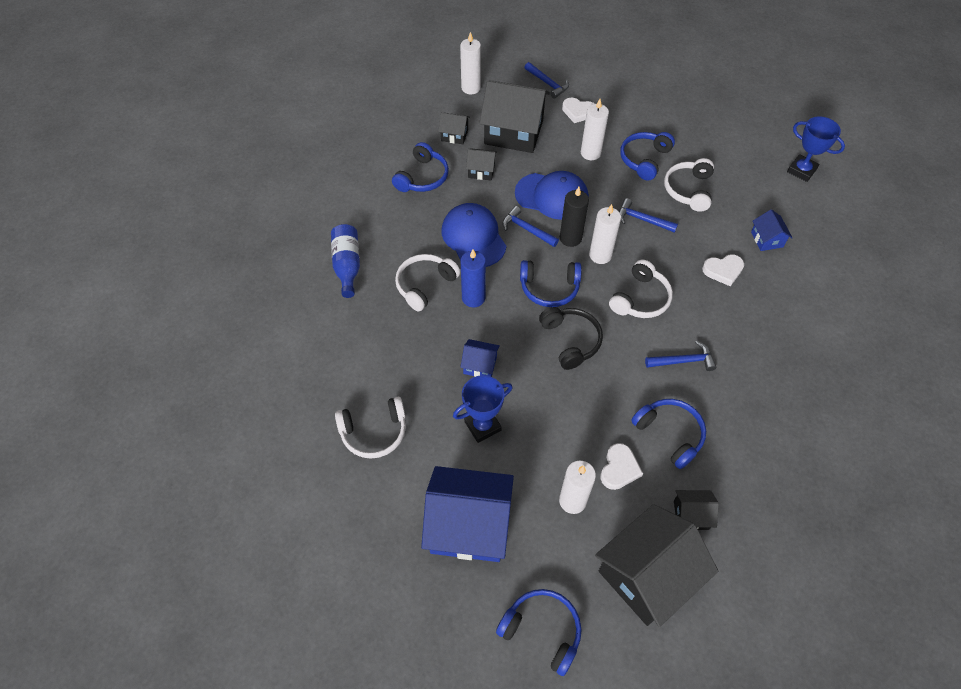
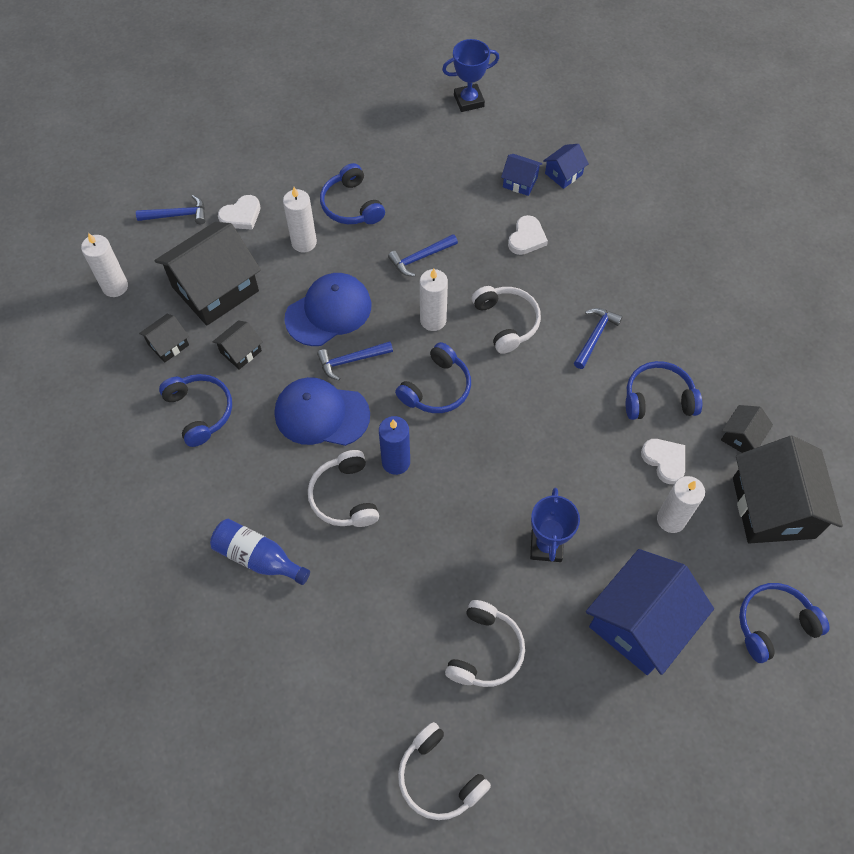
camera: 55 degrees left, 5 degrees up
(480, 365) = (478, 506): blue house -> blue house (563, 174)
(570, 238) = (393, 331): black candle -> none
(571, 340) = (508, 410): black headphones -> none
(688, 190) = (417, 198): white headphones -> white headphones (439, 777)

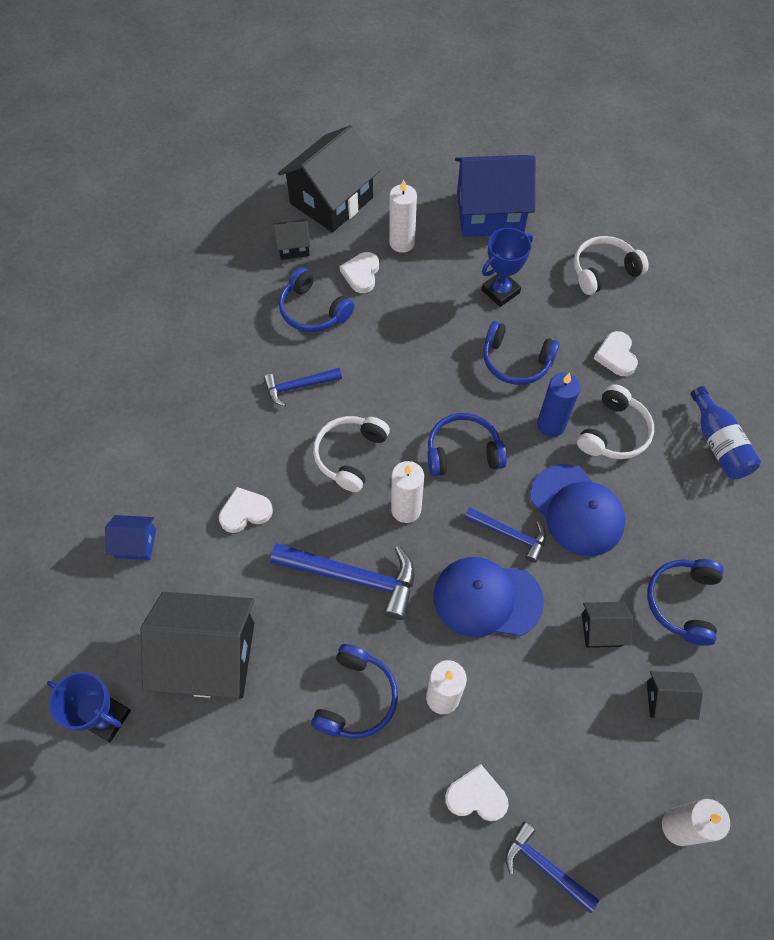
camera: 135 degrees left, 0 degrees up
(215, 289) = (574, 724): black house -> black house (209, 656)
(400, 568) = (616, 356): none -> white heart
(420, 258) = (354, 577): blue hammer -> blue hammer, size x1.70
(439, 777) = (695, 237): white headphones -> none
(520, 182) = (181, 572): blue house -> none
(773, 624) = (413, 156): blue headphones -> blue headphones (516, 361)

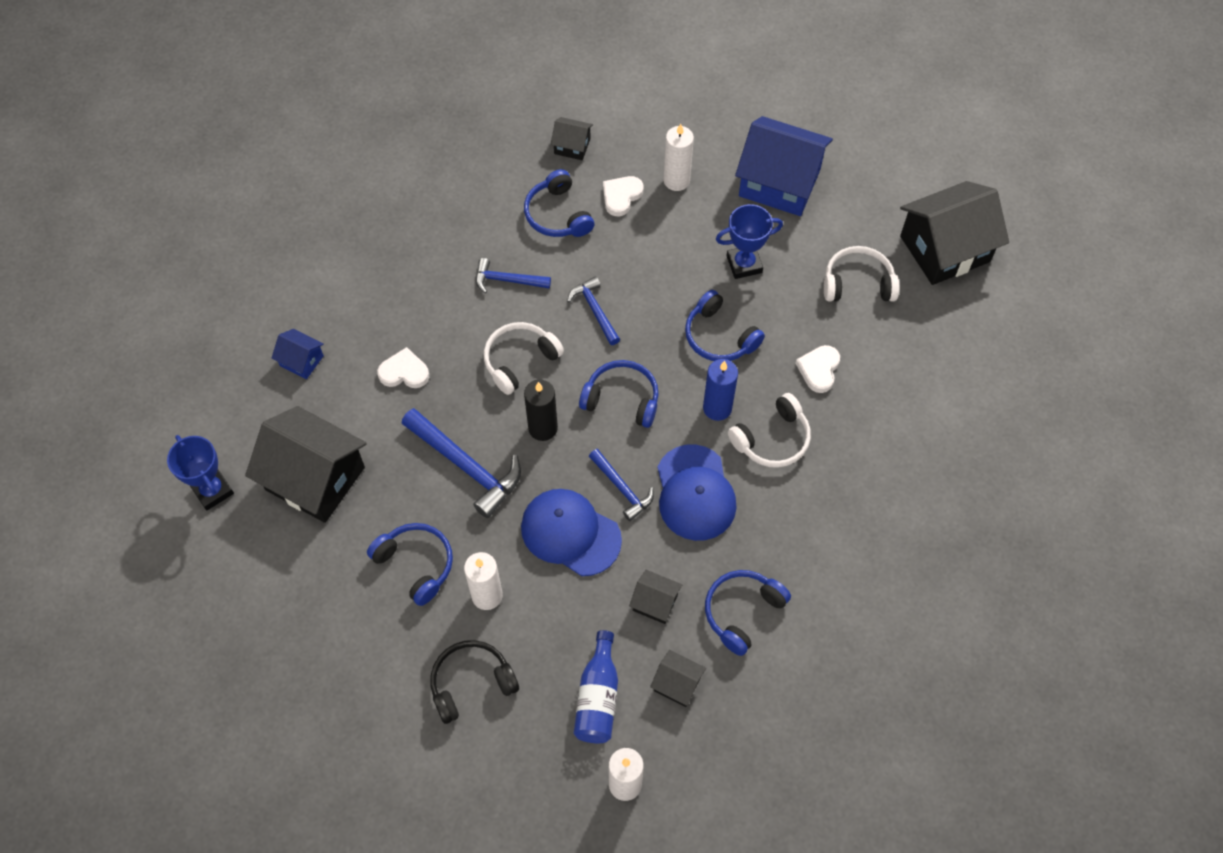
camera: 25 degrees right, 0 degrees up
(331, 200) = (632, 113): black house -> black house (944, 249)
(356, 698) = (416, 564): blue headphones -> blue headphones turned 90 degrees counterclockwise
(406, 509) = (543, 428): white candle -> black candle
(476, 796) = (471, 683): white heart -> black headphones
(544, 866) = (496, 760): blue hammer -> blue hammer (595, 310)
(718, 444) = (866, 490): blue bottle -> blue bottle (598, 697)

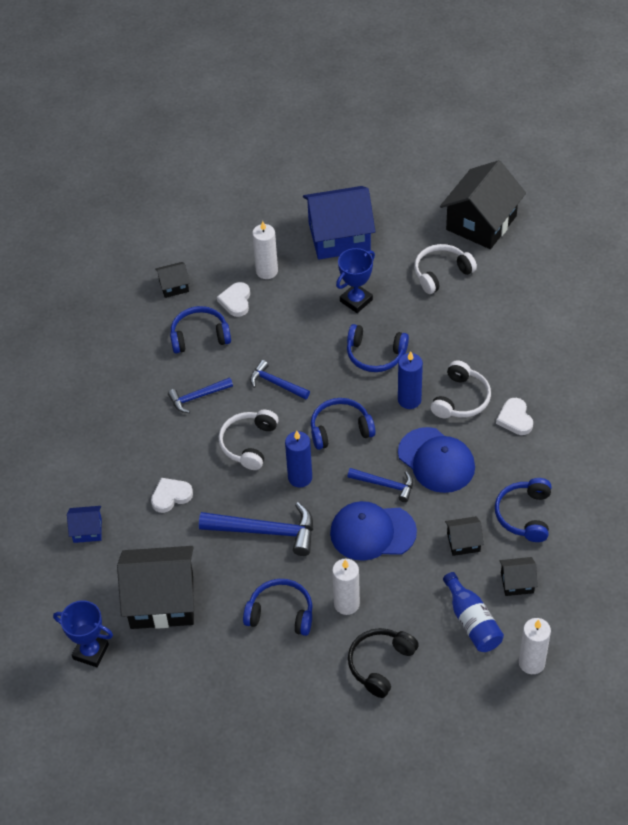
camera: 30 degrees left, 10 degrees down
(543, 428) = (300, 477): black candle -> blue candle
(557, 215) = (199, 336): blue headphones -> blue headphones turned 135 degrees clockwise
(819, 370) = (457, 340): white heart -> white heart (515, 419)

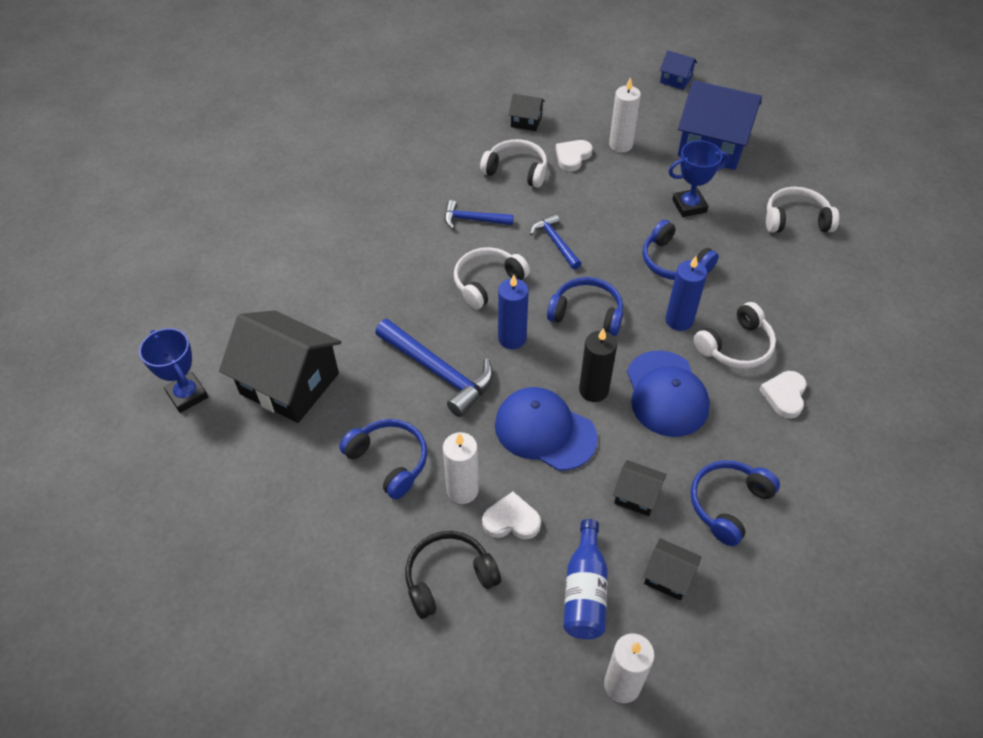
camera: 30 degrees right, 0 degrees up
(87, 530) = (281, 284): blue house -> blue house (675, 80)
(171, 496) = (378, 293): white heart -> white heart (511, 520)
(199, 336) = (516, 170): blue headphones -> white headphones
(385, 485) = (593, 390): blue hammer -> black candle
(481, 223) = (870, 193): black house -> none

